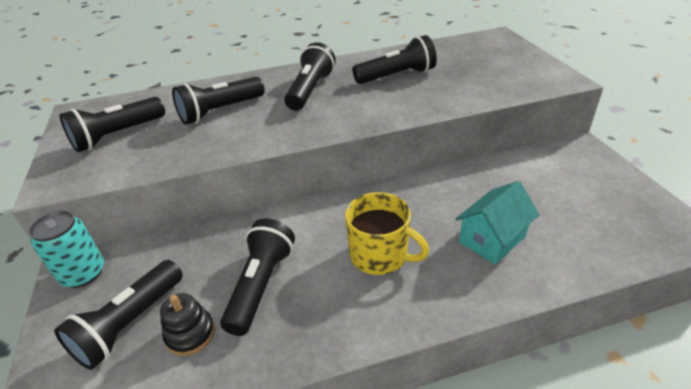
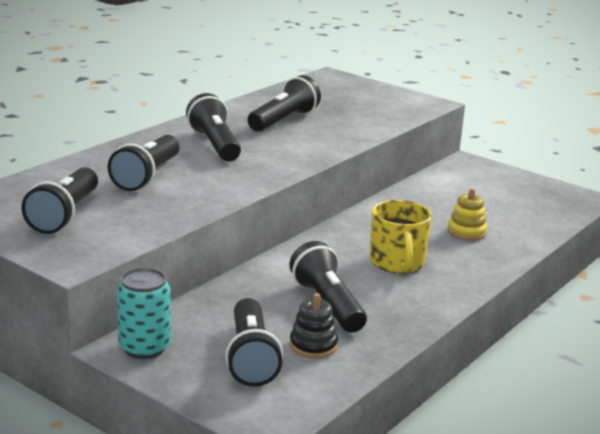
camera: 40 degrees left, 15 degrees down
(380, 255) = (397, 262): yellow mug -> yellow mug turned 90 degrees clockwise
(492, 239) = (466, 232): turquoise house -> yellow stacking toy

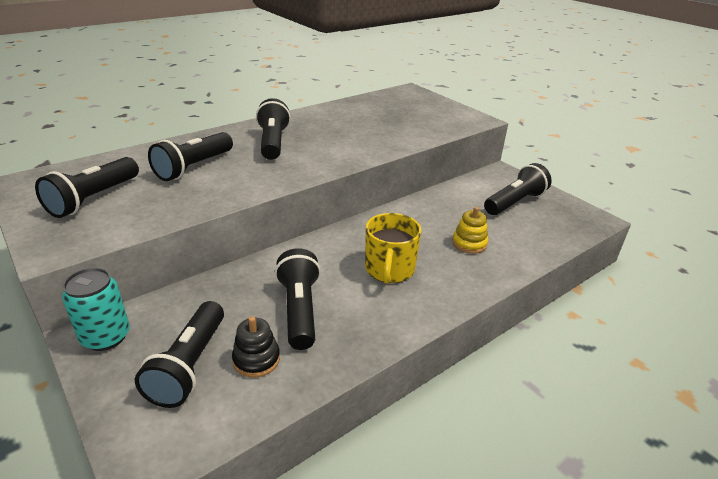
camera: 15 degrees right, 10 degrees up
(283, 121) = (345, 125): black flashlight -> black flashlight (515, 202)

